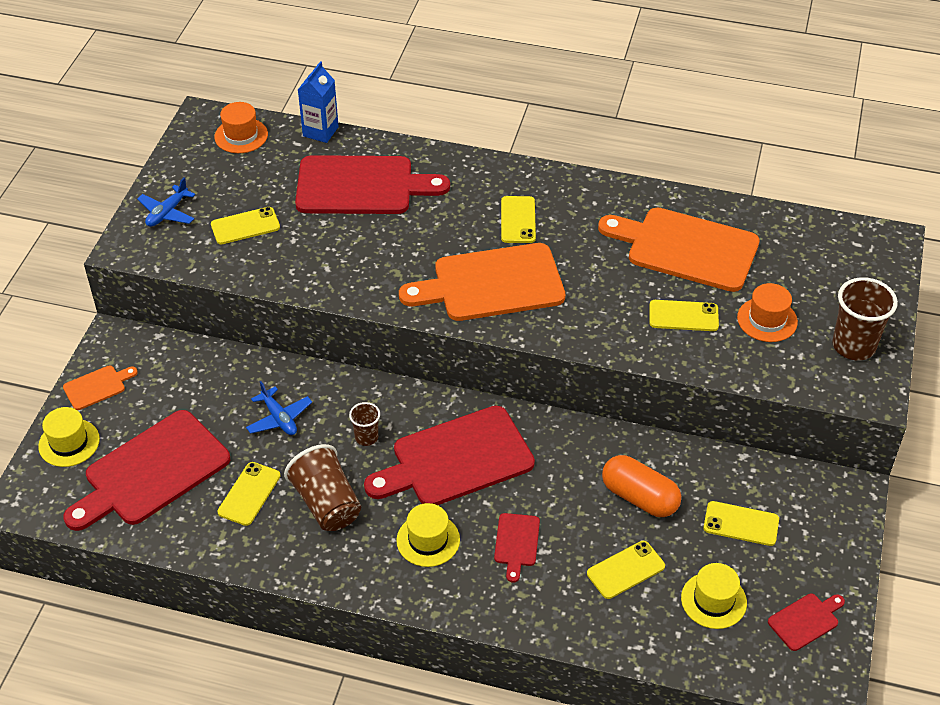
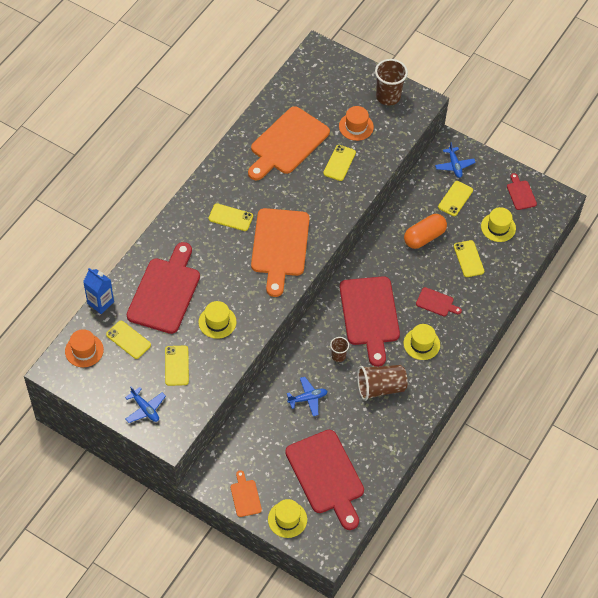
camera: 75 degrees left, 10 degrees up
(249, 494) = (360, 426): yellow phone -> yellow phone (128, 340)
(331, 249) = (217, 322): none -> yellow hat
(809, 507) = (454, 165): none -> blue plane

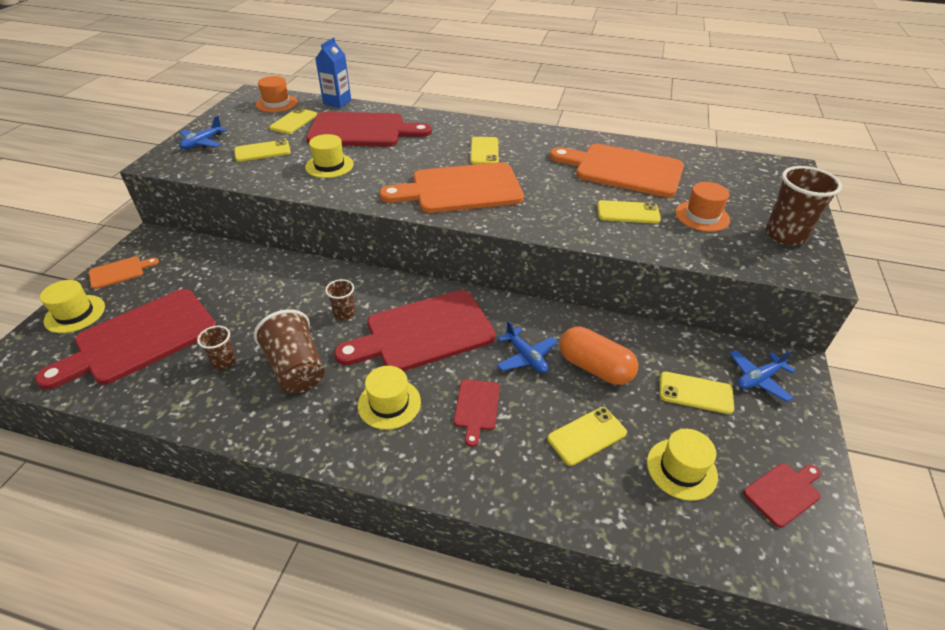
camera: 75 degrees right, 15 degrees down
(307, 398) = (270, 298): blue plane -> blue plane (526, 357)
(363, 426) = (224, 362): none -> brown cup

